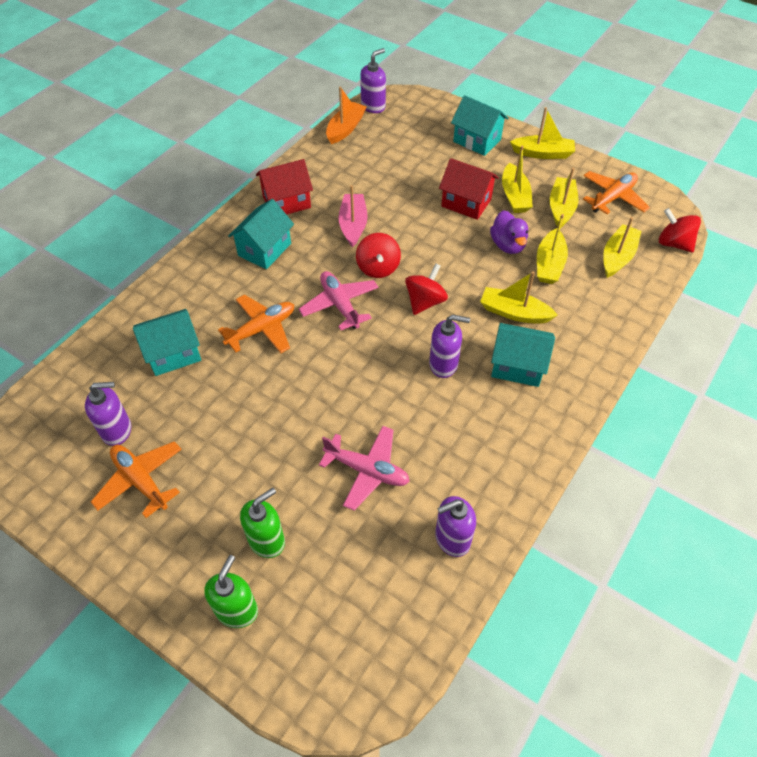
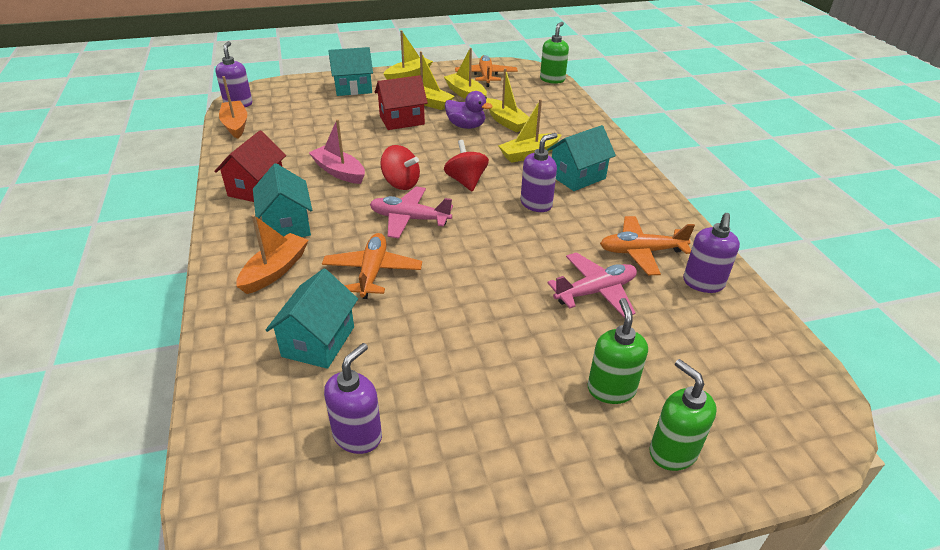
camera: 50 degrees left, 15 degrees down
(140, 481) = (446, 449): orange plane -> orange plane (641, 252)
(215, 282) = (275, 270): none -> orange boat
(617, 257) = (536, 99): yellow boat -> none
(674, 243) = (552, 79): red spinning top -> green soap dispenser

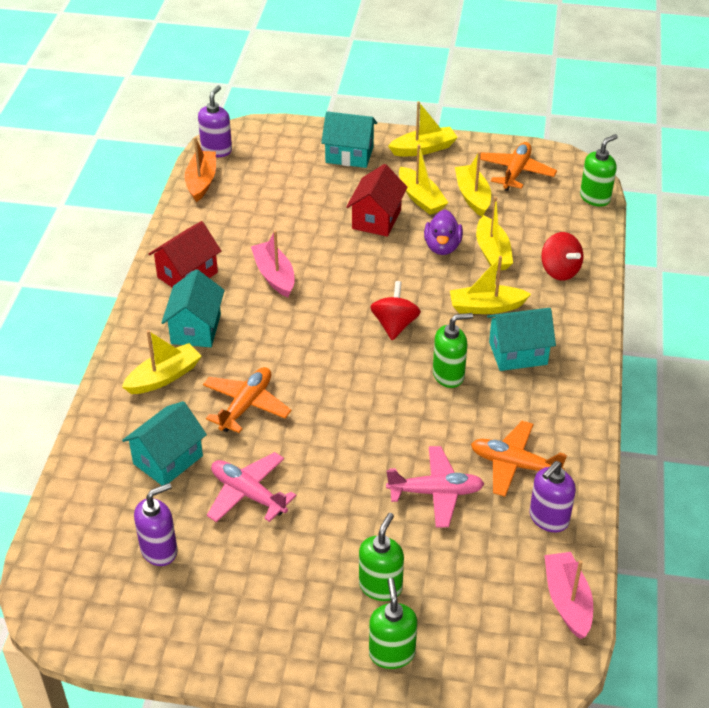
camera: 25 degrees right, 5 degrees up
(275, 270) = (164, 377): orange boat -> yellow boat
(401, 183) = (327, 308): red spinning top -> red spinning top (559, 271)
(402, 120) = (376, 219): red house -> red house turned 75 degrees counterclockwise
(409, 219) = (311, 356): pink plane -> pink plane (248, 494)
(466, 126) = (442, 247): purple duck -> purple duck turned 45 degrees clockwise
(536, 204) = (448, 375): purple soap dispenser -> green soap dispenser
(777, 343) = (567, 601): none -> pink boat

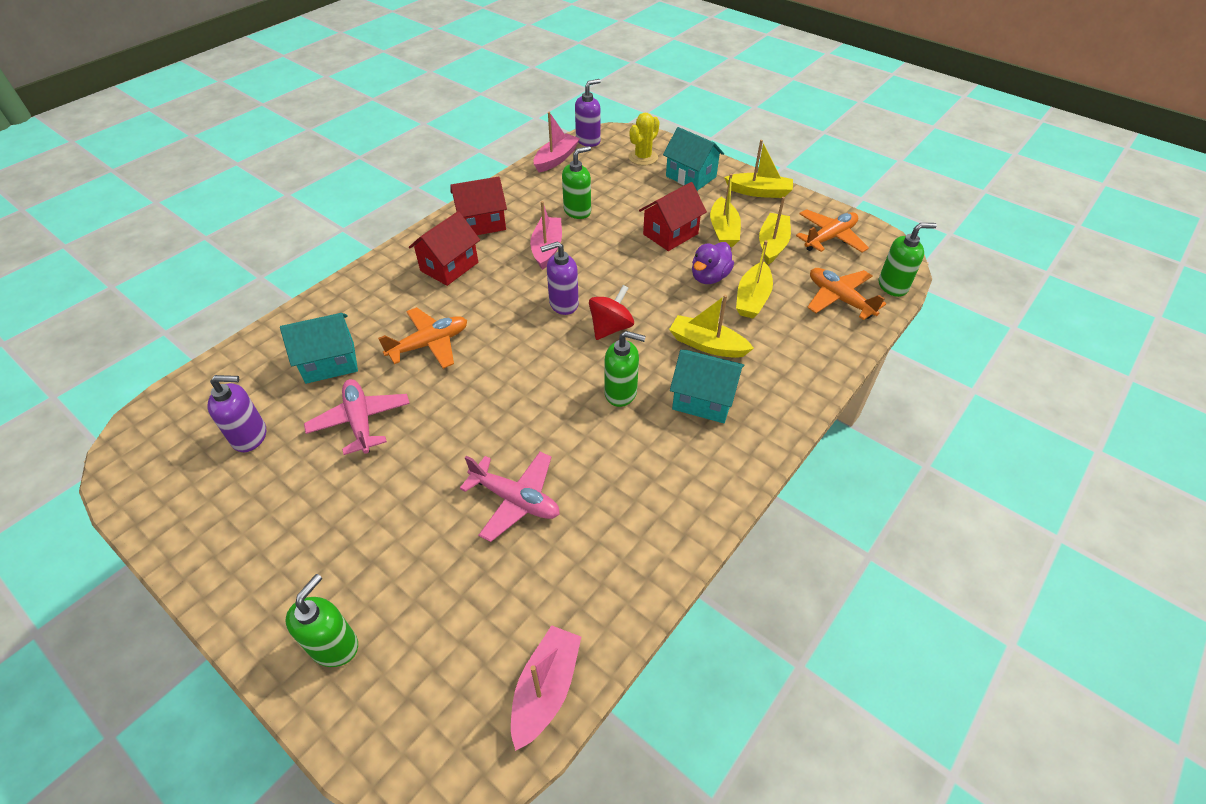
camera: 30 degrees right, 5 degrees up
(164, 377) = (391, 294): yellow boat -> none
(196, 329) = (449, 267): turquoise house -> red house
(201, 181) = (556, 159): orange boat -> pink boat
(287, 150) = (643, 157): none -> yellow cactus
(380, 586) = (386, 568): green soap dispenser -> green soap dispenser (577, 211)
(514, 465) = (612, 509): orange plane -> orange plane (839, 299)
(548, 519) = (600, 584): purple soap dispenser -> purple soap dispenser (563, 304)
(559, 271) = (805, 339): red spinning top -> none

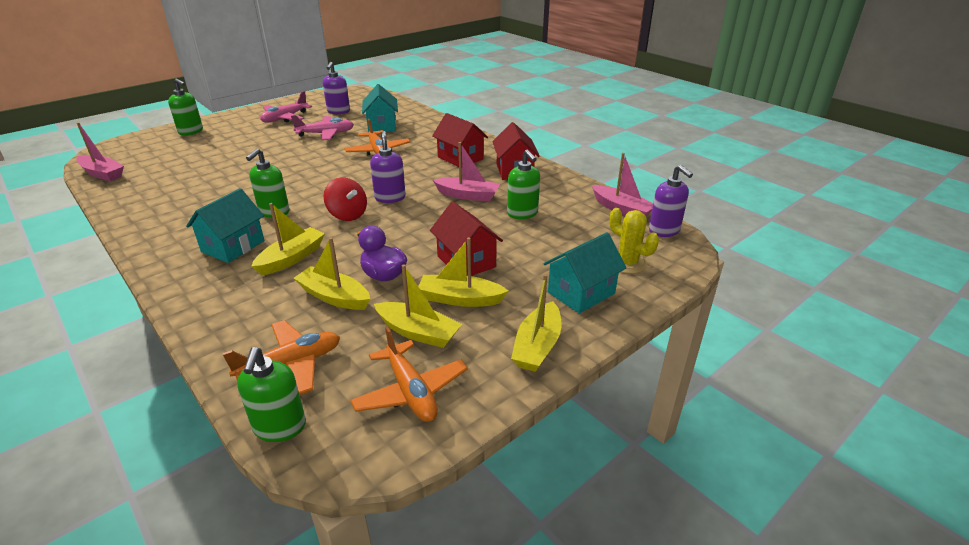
camera: 100 degrees right, 15 degrees down
(515, 500) = (223, 172): pink plane -> pink plane (285, 118)

